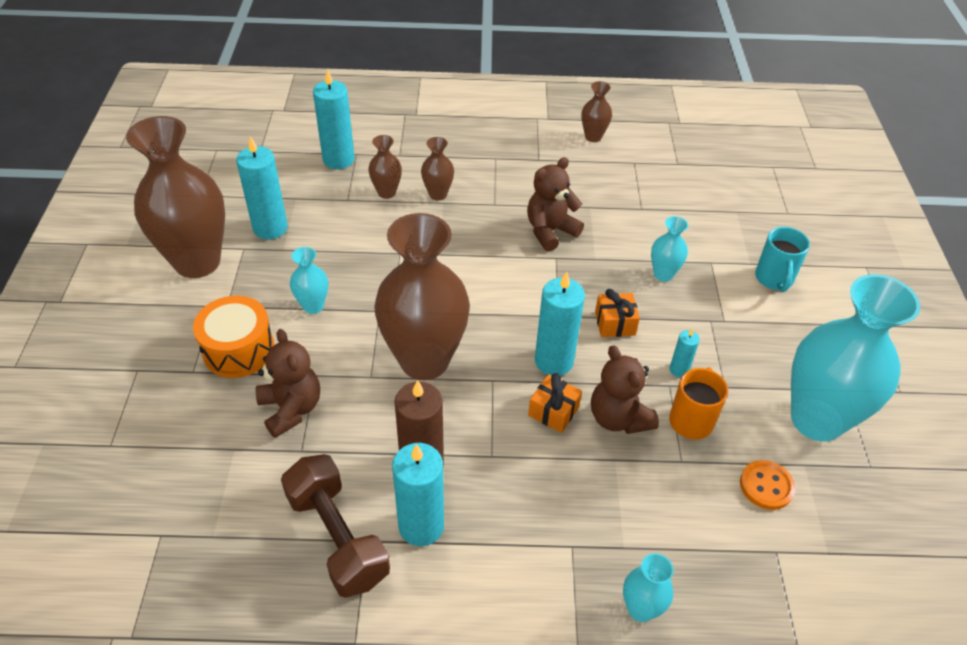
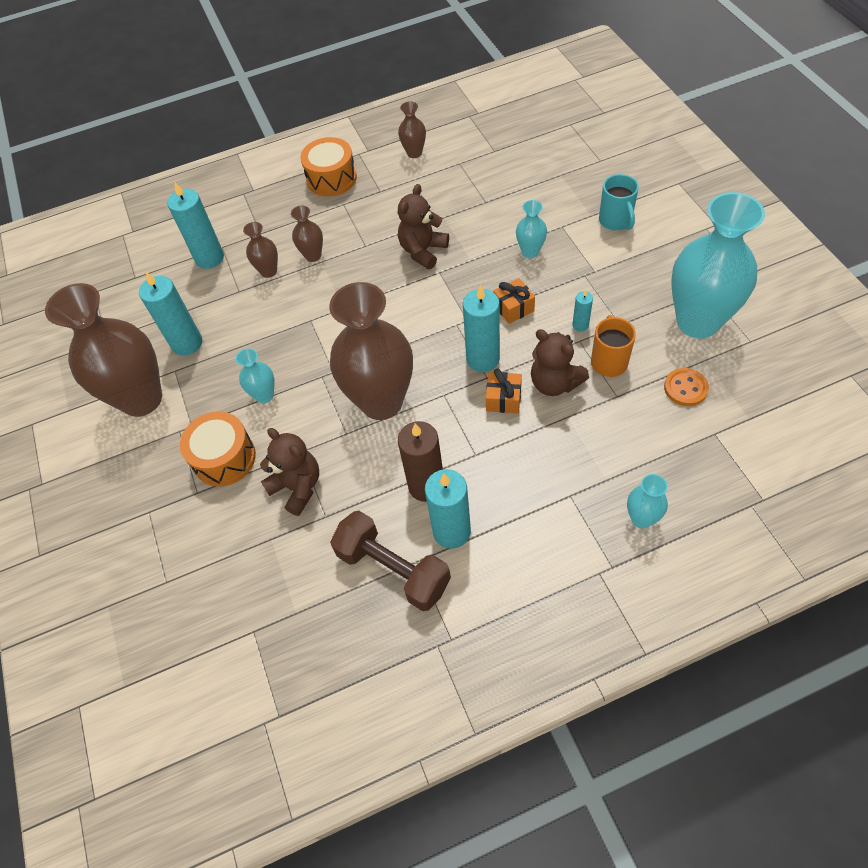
camera: 15 degrees left, 10 degrees up
(497, 131) = (331, 179): none -> orange drum

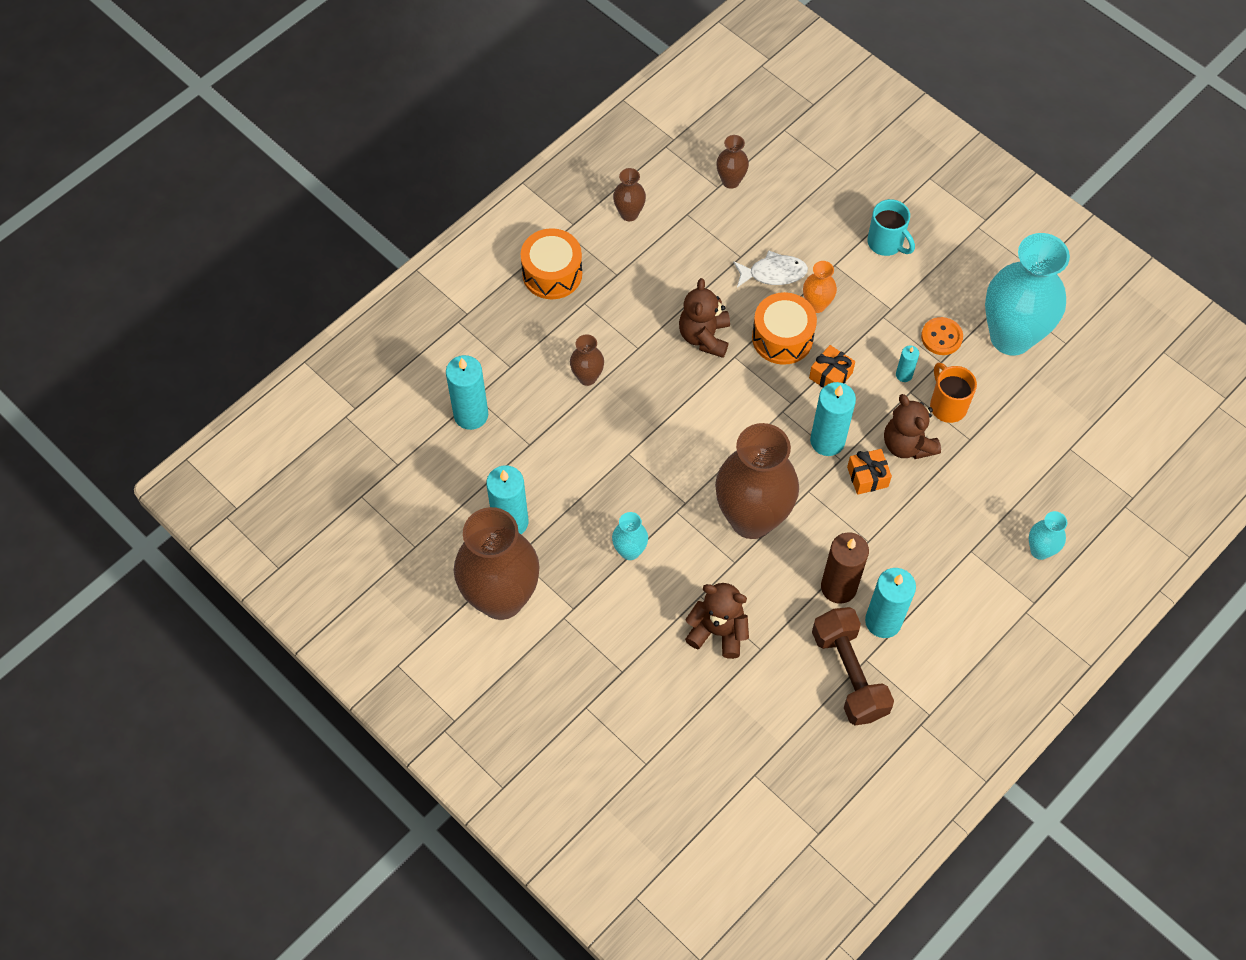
camera: 30 degrees left, 5 degrees up
(224, 458) = (628, 628): orange drum -> orange drum (782, 338)
(269, 271) = (549, 411): brown vase -> brown vase (730, 181)
(393, 569) = (849, 674): brown dumbbell -> brown dumbbell turned 60 degrees clockwise
(506, 220) = (773, 273): none -> white fish
(530, 252) = (816, 305): turquoise vase -> orange vase
(554, 383) = (907, 444): brown teddy bear -> brown teddy bear turned 45 degrees clockwise
(685, 388) = (1027, 411): orange button -> orange button (941, 337)

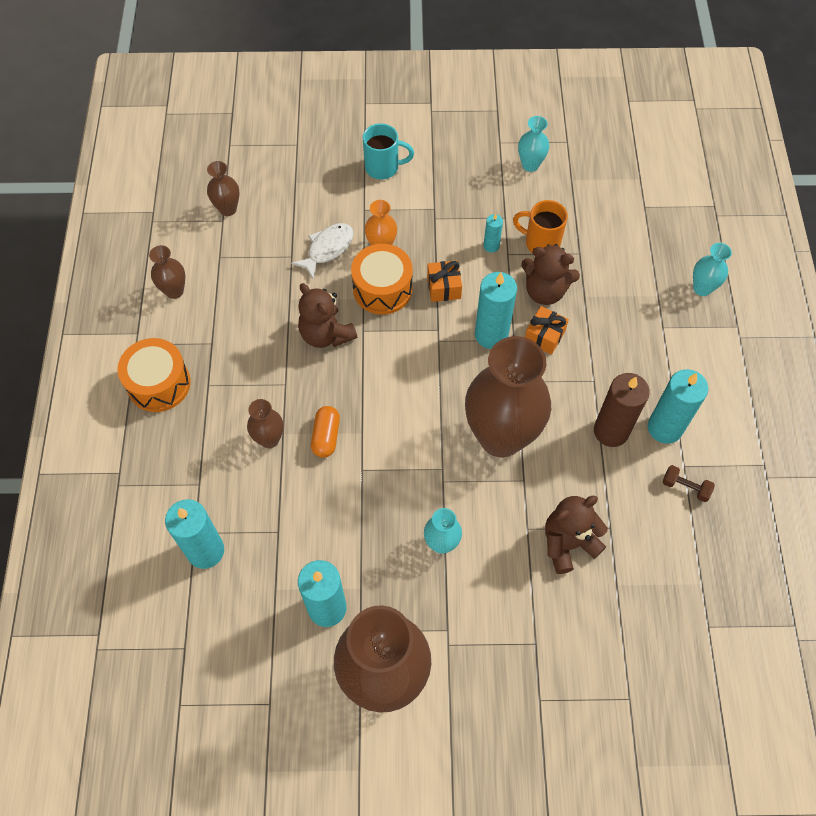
camera: 45 degrees left, 0 degrees up
(628, 409) = (326, 436): none -> orange capsule
(849, 674) = (685, 487): brown dumbbell -> brown dumbbell, size x0.43
(941, 337) = (487, 201): orange button -> none
(1011, 337) = (530, 165): turquoise vase -> turquoise vase, size x0.44

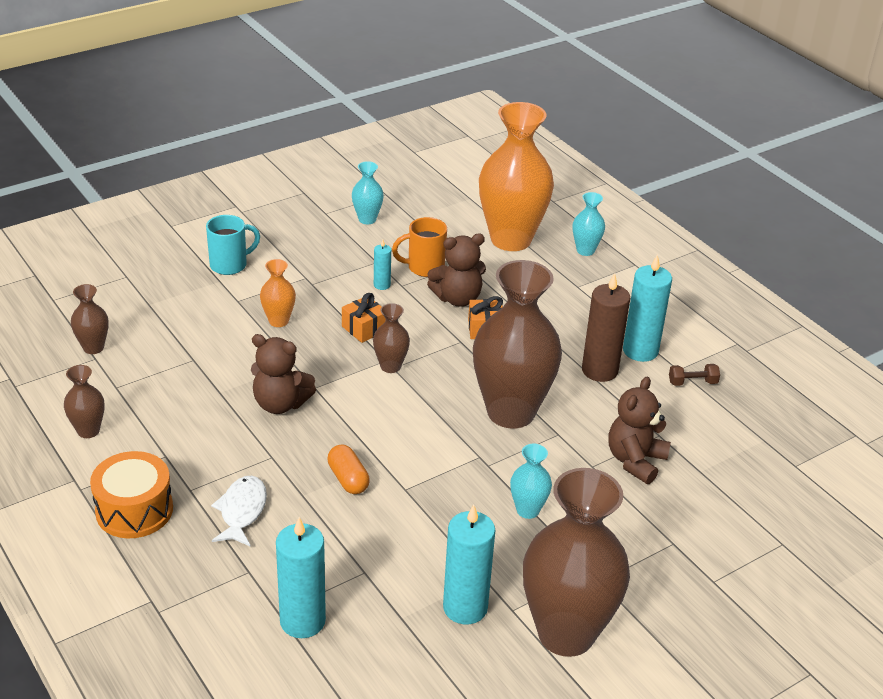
camera: 35 degrees left, 25 degrees down
(269, 439) = (292, 505): brown vase -> brown vase (390, 366)
(327, 249) = (226, 341): white fish -> white fish (242, 511)
(382, 289) = (307, 350): orange drum -> none
(491, 335) = (437, 345): turquoise candle -> none
(641, 244) = (511, 239): none -> orange vase

